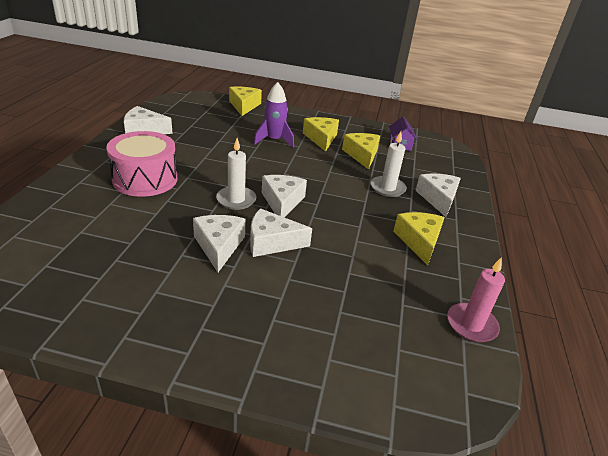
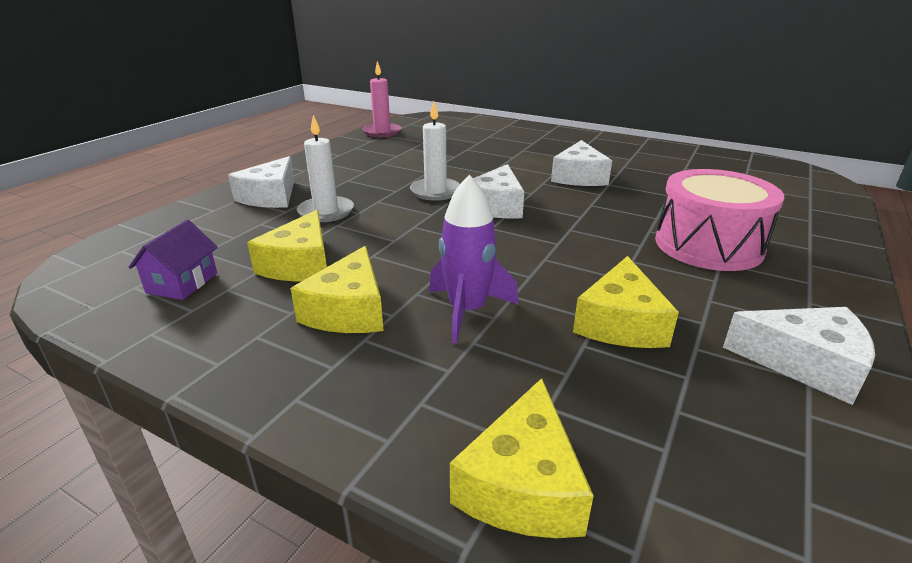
camera: 160 degrees left, 5 degrees down
(236, 200) = (560, 212): white candle -> white candle (435, 191)
(271, 242) = (521, 176): white cheese -> none
(419, 241) = (359, 167): yellow cheese -> yellow cheese (620, 322)

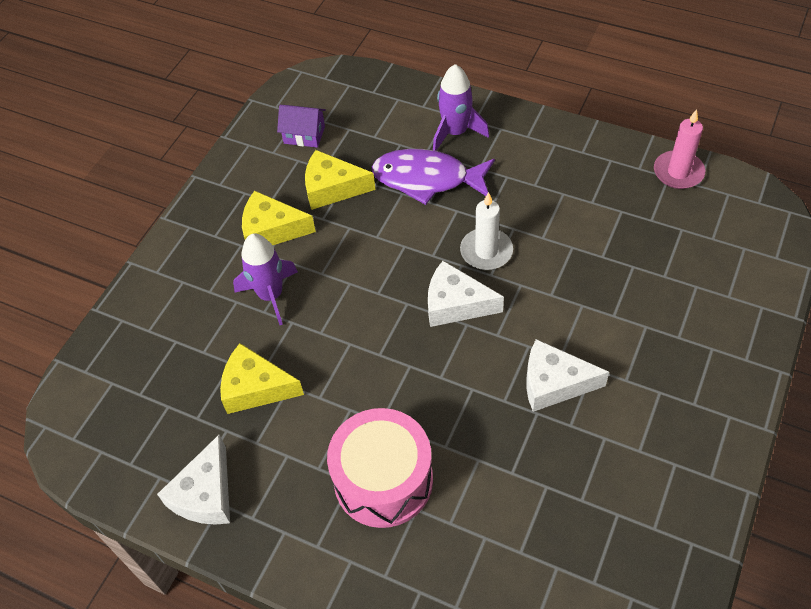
camera: 90 degrees right, 25 degrees up
(270, 196) = (455, 132): white cheese -> purple rocket
(326, 212) = (427, 179): white candle -> purple fish
(522, 484) = (124, 329): yellow cheese -> none

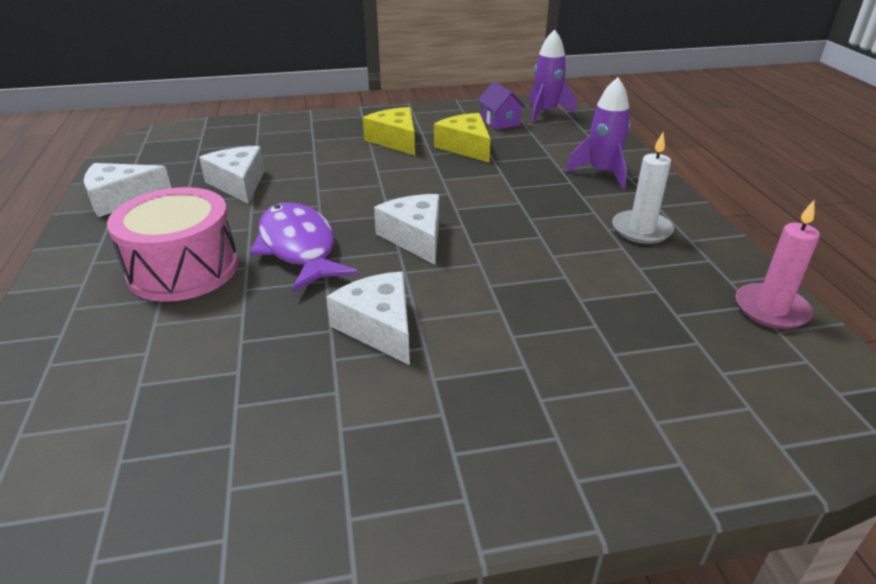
camera: 50 degrees right, 20 degrees down
(256, 387) = (239, 183): yellow cheese -> white cheese
(271, 295) = (333, 160): purple rocket -> purple rocket (546, 112)
(427, 179) = (532, 178): purple fish -> purple fish (299, 248)
(486, 251) = (494, 231): white candle -> white candle (641, 230)

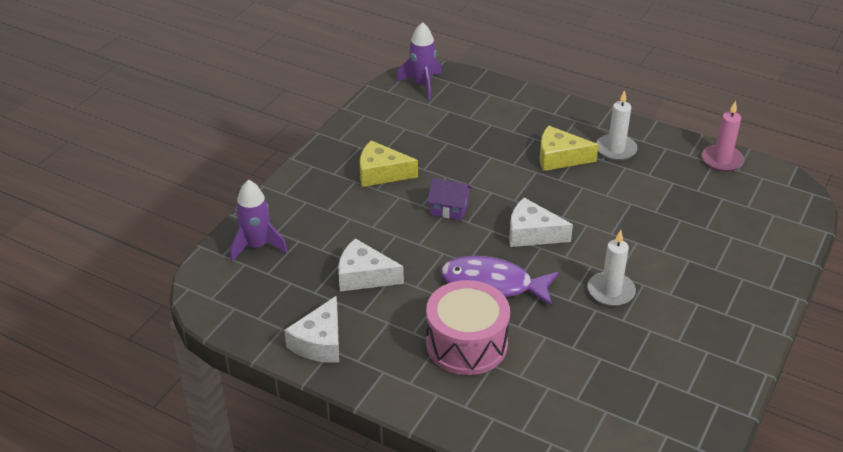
camera: 50 degrees left, 5 degrees up
(379, 327) = (610, 291): white cheese -> white candle
(466, 147) = (433, 149): yellow cheese -> yellow cheese (559, 157)
(500, 121) = (411, 112): purple house -> purple house (449, 209)
(602, 173) = (538, 120): purple rocket -> purple rocket (257, 246)

